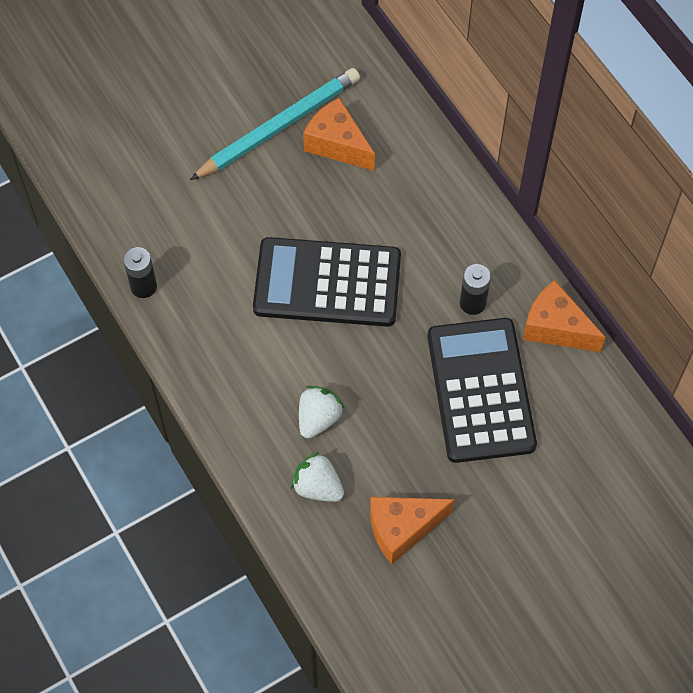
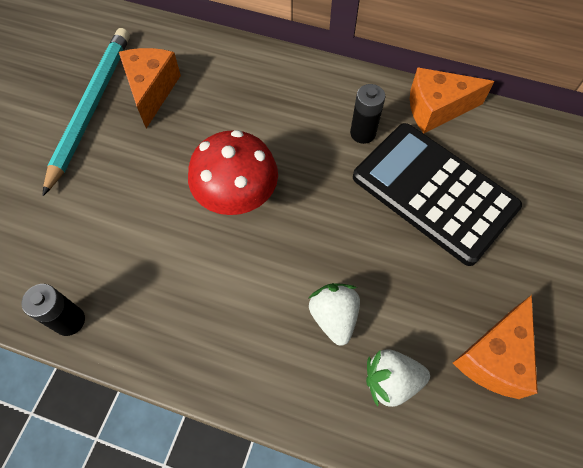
camera: 40 degrees left, 0 degrees up
(327, 283) = (237, 198): black calculator -> red mushroom
(337, 144) = (152, 91): orange cheese -> orange cheese turned 90 degrees clockwise

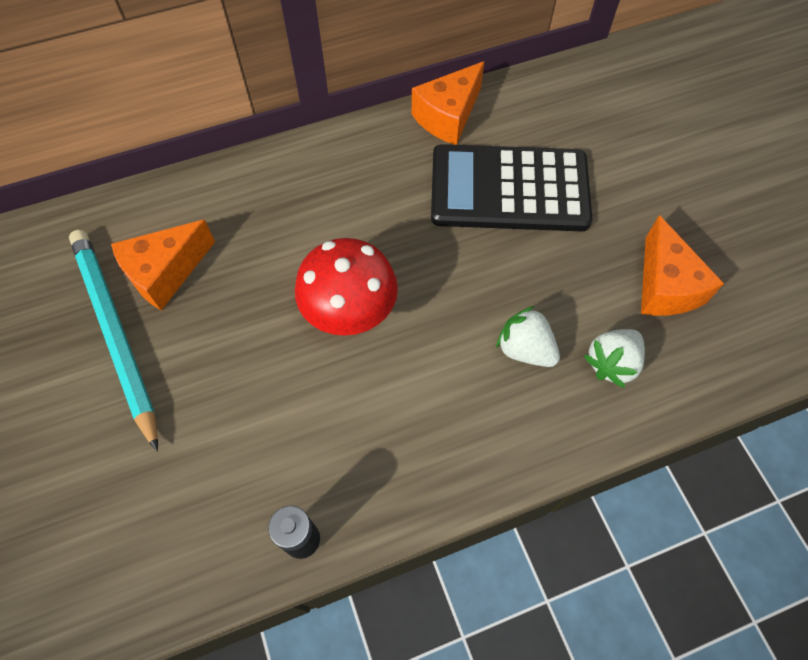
camera: 40 degrees left, 0 degrees up
(152, 91) = (165, 273): orange cheese -> orange cheese turned 90 degrees counterclockwise
(363, 133) = (406, 179): black battery -> none

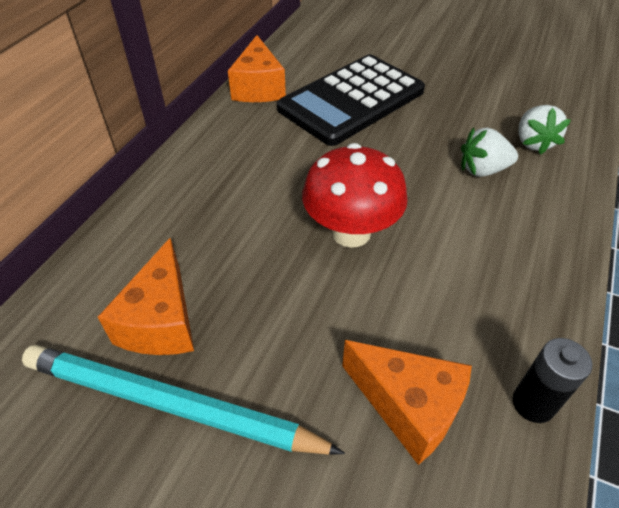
camera: 45 degrees left, 15 degrees down
(664, 286) = (500, 91): orange cheese -> orange cheese (408, 407)

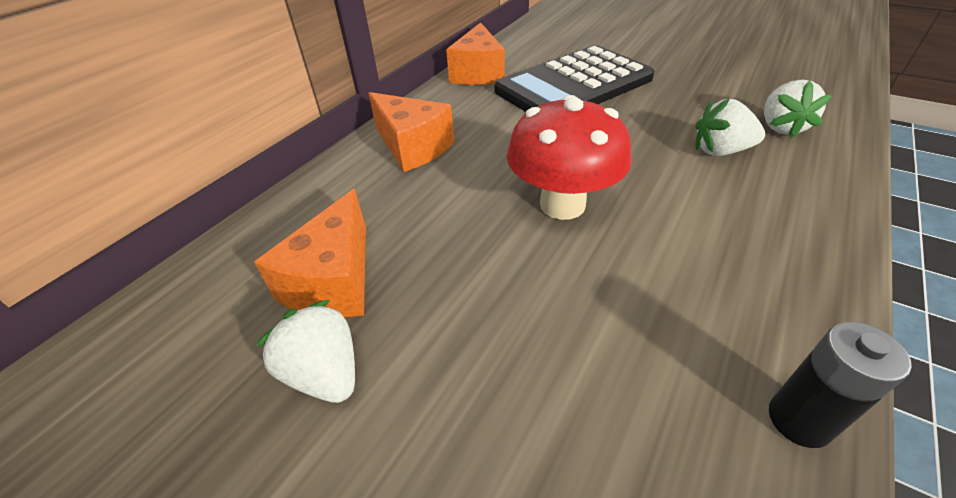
camera: 10 degrees right, 5 degrees down
(171, 404) = (325, 373): turquoise pencil -> white strawberry
(408, 407) = (622, 407): orange cheese -> orange cheese (412, 147)

